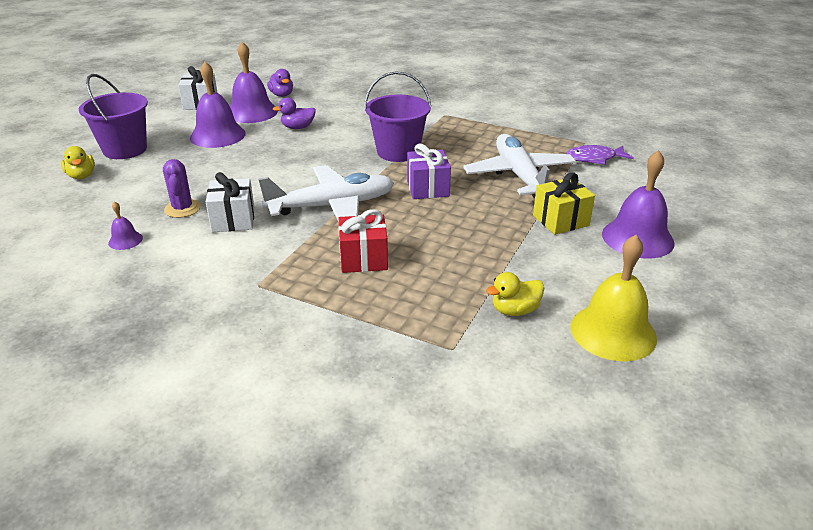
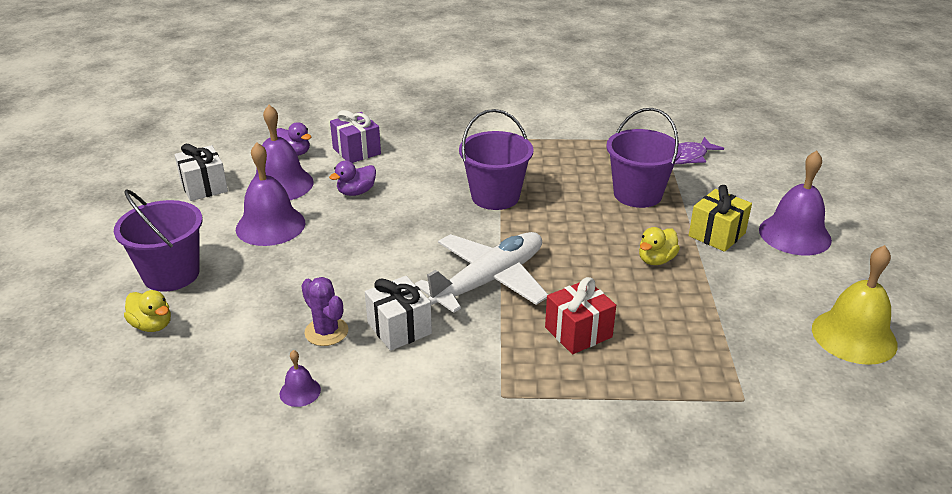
camera: 25 degrees left, 0 degrees up
(428, 188) = (565, 232): purple gift -> purple gift (356, 151)
(515, 310) = (760, 342): yellow duck -> yellow duck (656, 260)
(519, 175) = (637, 194): white plane -> purple bucket

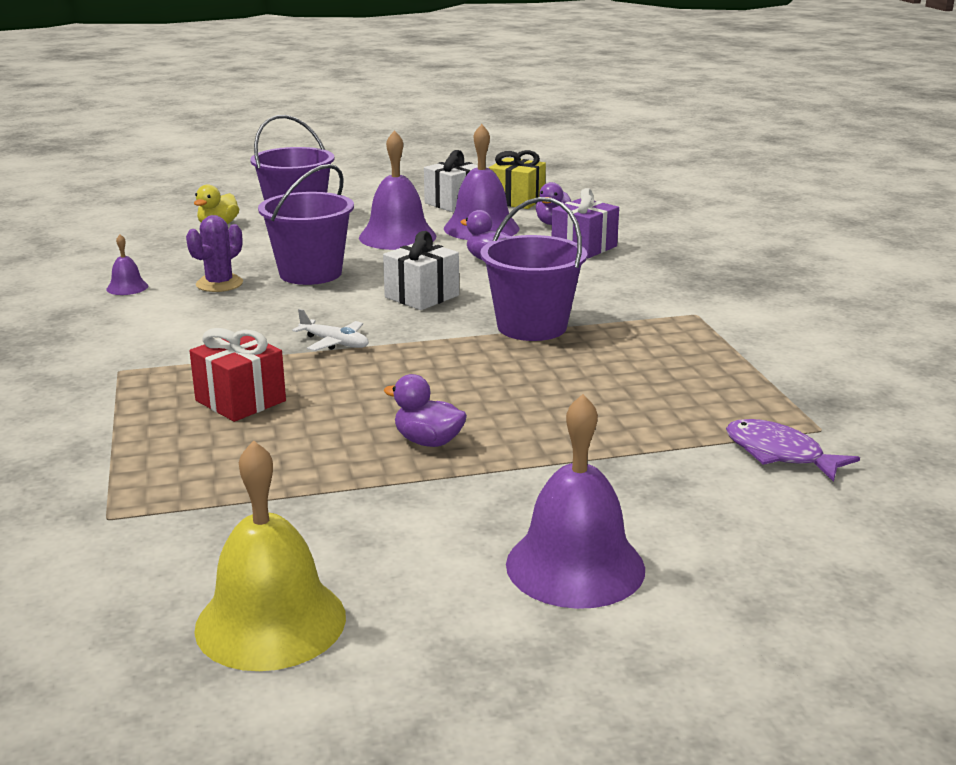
camera: 75 degrees right, 10 degrees down
(399, 328) = (230, 312): white gift -> white gift (421, 296)
(489, 280) = (335, 343): white plane -> white plane, size x0.43
(637, 194) = (611, 418): purple bucket -> purple bucket (310, 273)
(656, 260) = (428, 441): yellow duck -> purple duck
(716, 234) = (529, 488): yellow gift -> yellow gift (516, 201)

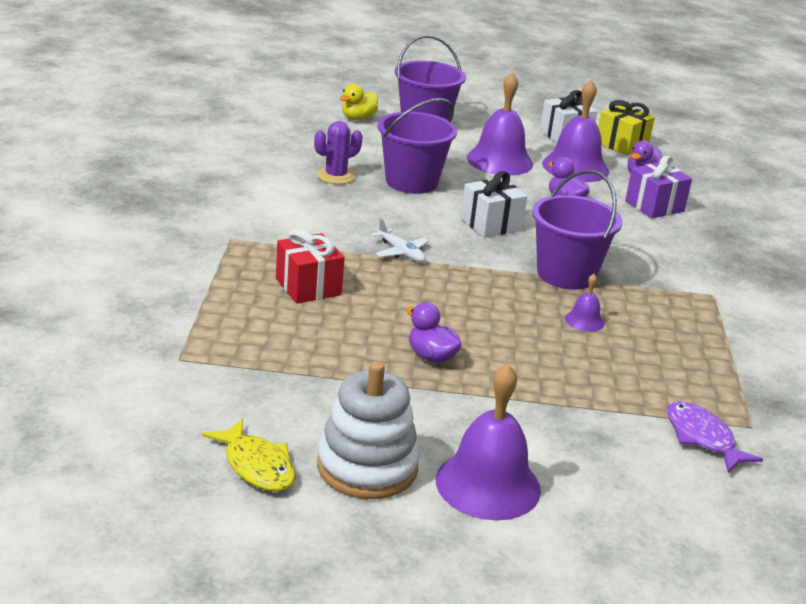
camera: 15 degrees right, 5 degrees up
(127, 287) = (264, 164): purple bell -> purple bell (584, 321)
(270, 622) = (256, 466): yellow bell -> yellow fish
(416, 585) = (367, 467): none -> white stacking toy

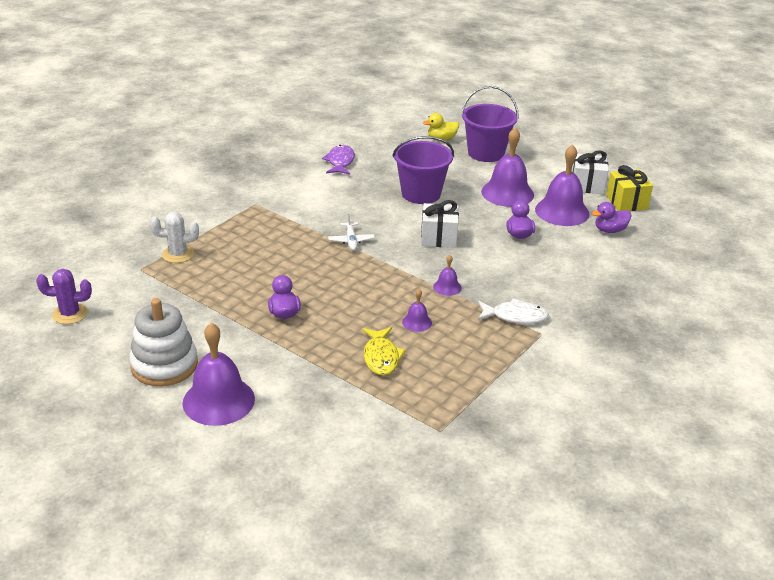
camera: 35 degrees right, 5 degrees up
(207, 326) = (178, 254): none -> white cactus
(256, 466) = (108, 343): yellow fish -> yellow fish (381, 357)
(308, 287) = (264, 247): red gift -> none
(336, 176) = (373, 178): purple cactus -> purple cactus (70, 314)
(566, 274) = (447, 287): purple bucket -> purple bell
(654, 206) = (587, 256): purple gift -> none
(668, 285) = (515, 316): none -> white fish
(702, 438) = (393, 425): purple fish -> purple fish (340, 162)

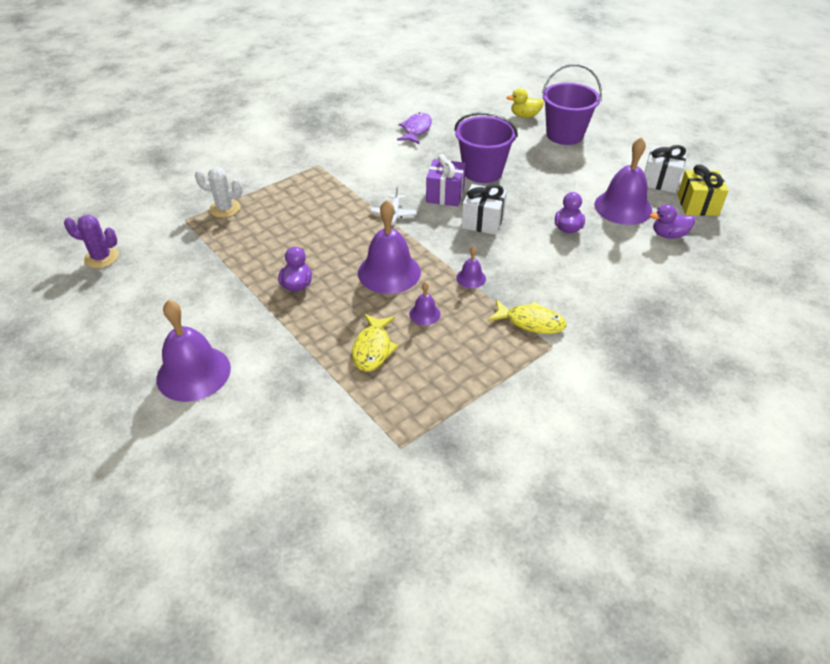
camera: 15 degrees right, 10 degrees up
(164, 365) = (160, 325): white stacking toy -> none
(393, 218) = (445, 195): none -> purple gift
(507, 193) = (572, 180): purple bell -> purple bell (389, 272)
(515, 316) = (531, 322): white fish -> yellow fish

